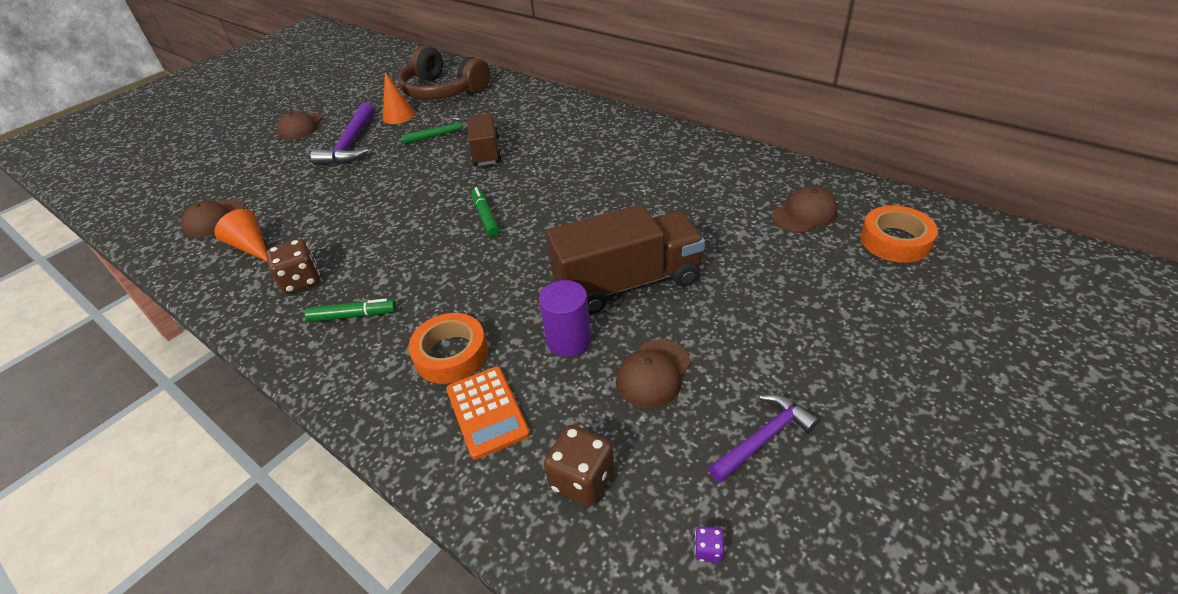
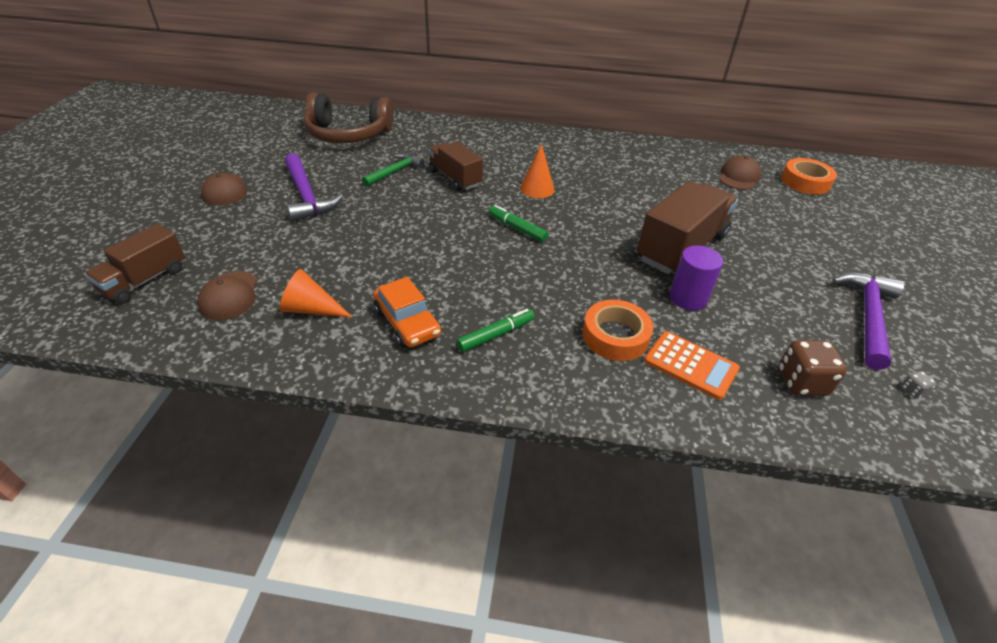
camera: 35 degrees left, 0 degrees up
(180, 191) = (145, 280): none -> brown truck
(301, 281) = (407, 323): brown dice -> orange car
(398, 116) = (328, 163): orange cone -> orange cone (537, 189)
(653, 373) = (766, 301): brown cap -> none
(708, 550) = (912, 391): purple dice -> grey dice
(763, 438) = (867, 317): purple hammer -> purple hammer, size x1.52

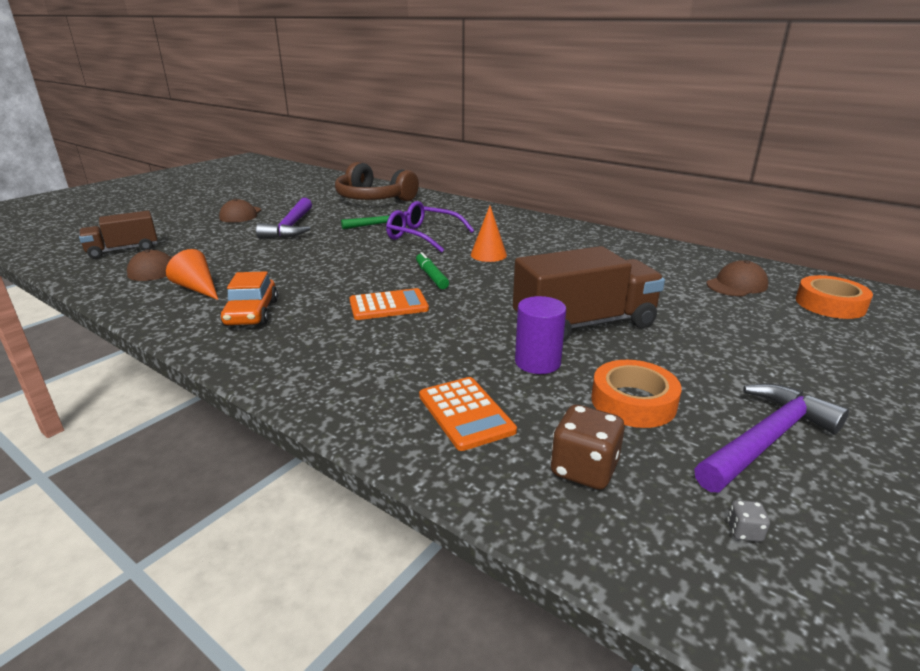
camera: 30 degrees right, 15 degrees down
(455, 178) = (422, 236): brown truck -> purple glasses
(495, 335) = (309, 339): green marker -> none
(519, 274) = (388, 305): none -> orange calculator
(615, 336) = (417, 369): orange tape -> orange tape (633, 402)

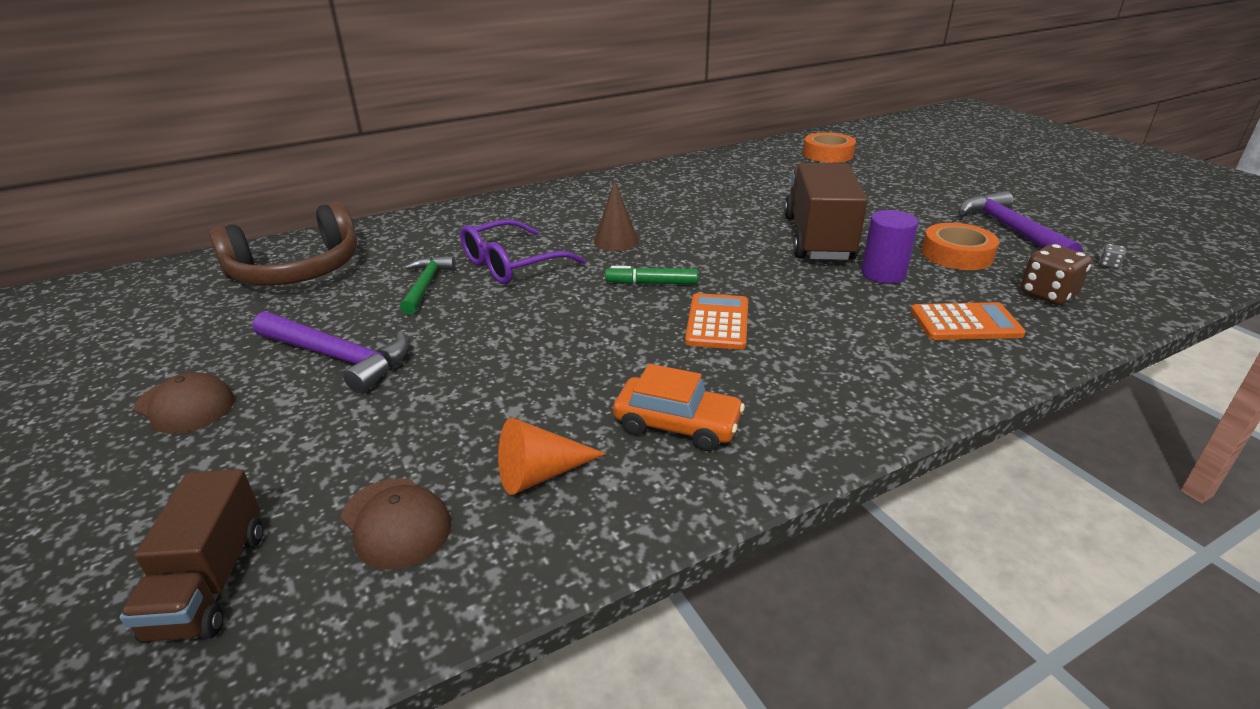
camera: 65 degrees left, 5 degrees up
(488, 255) = (616, 241): orange cone -> brown cone
(736, 285) = (775, 168): brown cap -> none

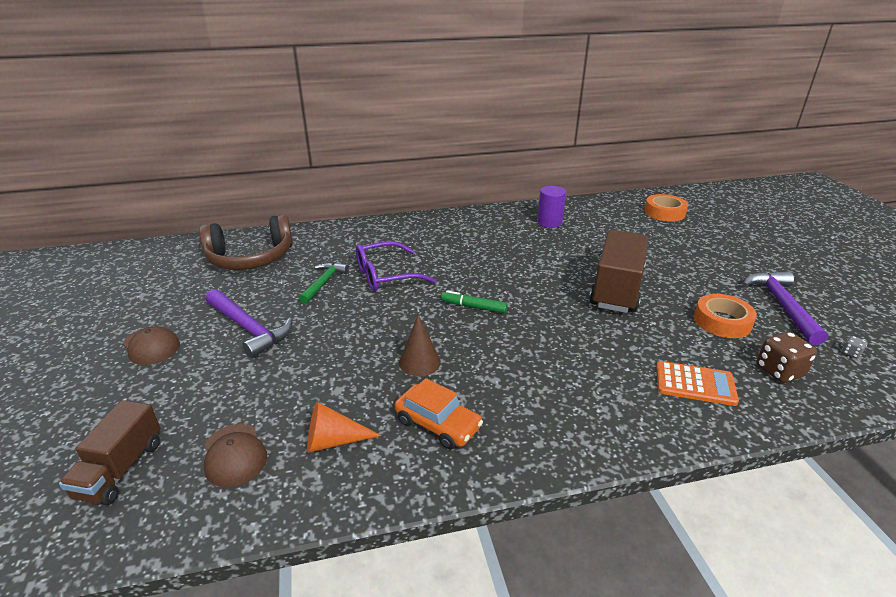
camera: 15 degrees right, 0 degrees up
(616, 241) = (465, 267): brown cone -> brown cone (419, 362)
(717, 322) = (505, 348): orange calculator -> none
(883, 273) = (652, 328): purple cylinder -> purple cylinder (549, 222)

